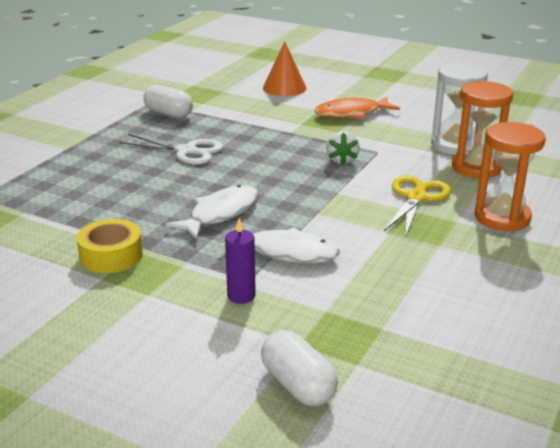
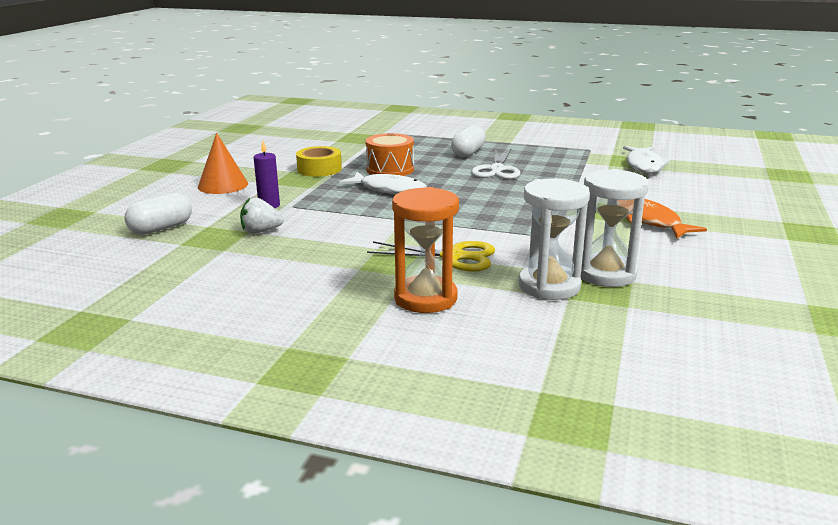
camera: 80 degrees right, 5 degrees down
(145, 208) = (390, 169): none -> orange drum
(168, 114) = (570, 157): white capsule -> white capsule (468, 153)
(284, 88) = (689, 189): orange cone -> orange cone (223, 185)
(286, 252) = (333, 214): white fish -> white fish (644, 165)
(342, 160) = (520, 223): white strawberry -> white strawberry (261, 231)
(476, 168) = (549, 286): orange hourglass -> white hourglass

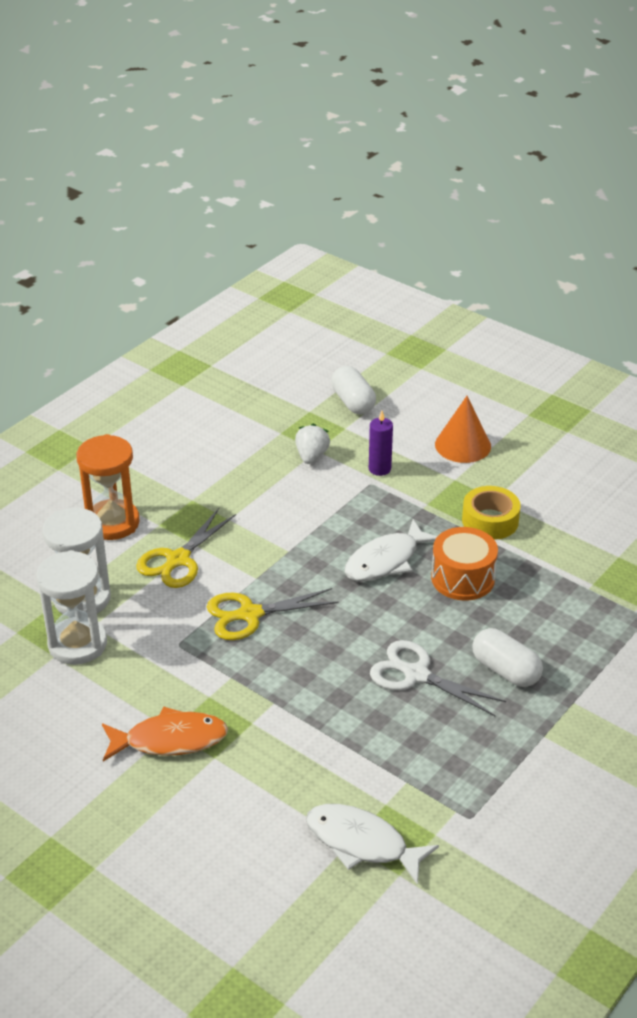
camera: 110 degrees right, 15 degrees up
(493, 219) = (250, 614): none -> yellow scissors

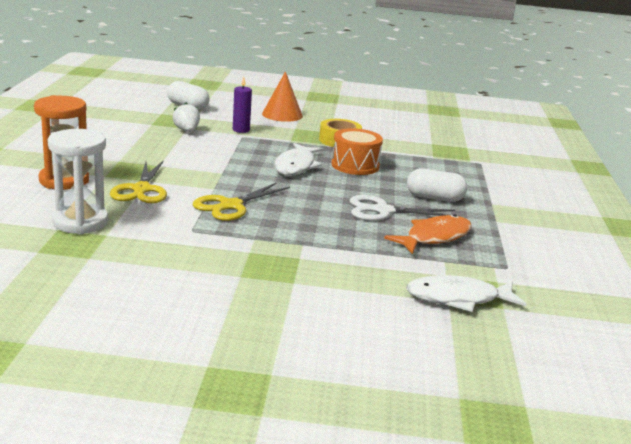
camera: 35 degrees left, 15 degrees down
(77, 644) = (104, 247): white hourglass -> none
(170, 740) = (246, 281): orange fish -> orange fish (434, 237)

